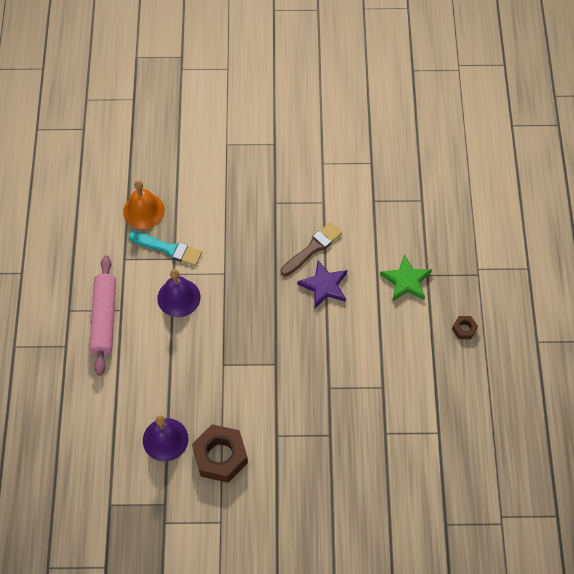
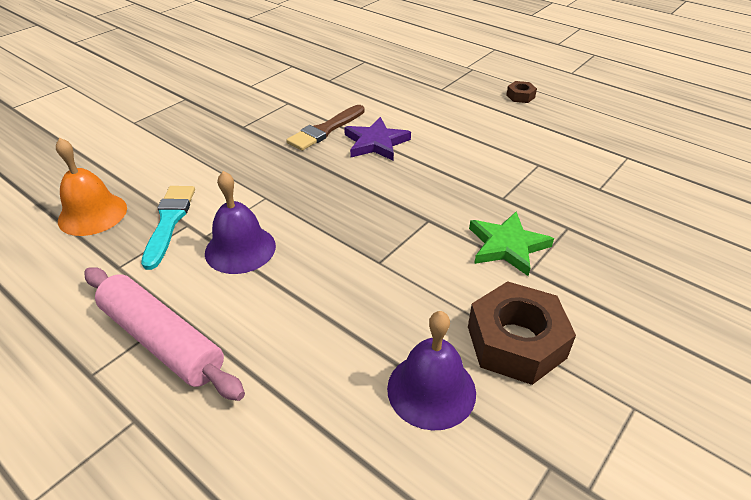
camera: 50 degrees left, 20 degrees down
(168, 249) = (169, 222): turquoise brush -> turquoise brush turned 60 degrees counterclockwise
(312, 248) = (325, 130): brown brush -> brown brush turned 135 degrees counterclockwise
(406, 281) = (433, 100): green star -> green star (507, 246)

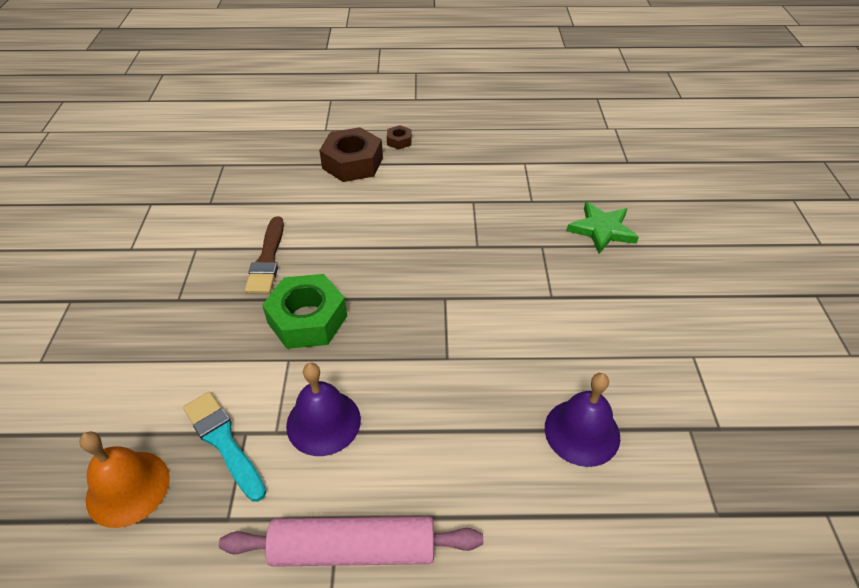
camera: 40 degrees left, 5 degrees up
(307, 180) = (307, 319): none -> green nut
(375, 143) = (328, 249): purple star -> none
(507, 246) = (519, 286): green star -> green star (602, 230)
(516, 342) = (595, 358): brown nut -> brown nut (352, 163)

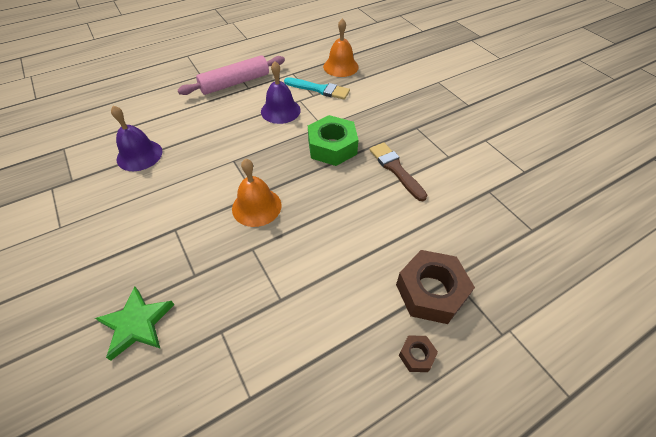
camera: 150 degrees right, 5 degrees up
(450, 283) = (256, 207): none -> orange bell

